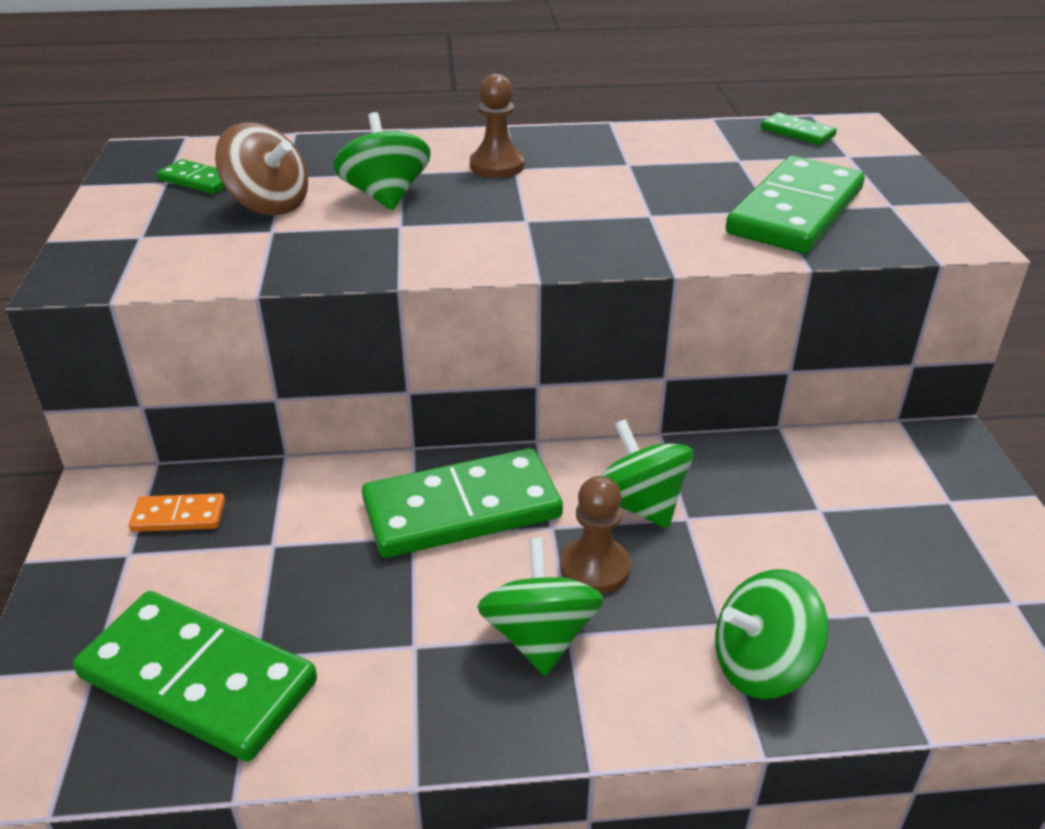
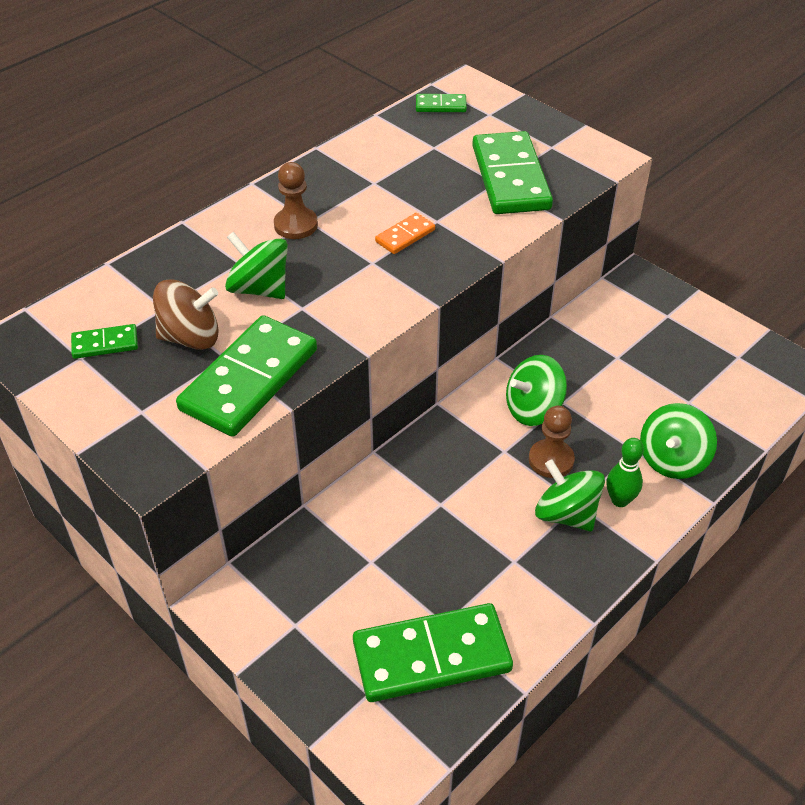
camera: 40 degrees left, 10 degrees up
(179, 516) = (293, 583): orange domino -> orange domino (405, 236)
(462, 509) = (447, 471): green domino -> green domino (249, 379)
(629, 666) = (620, 500): none -> green bowling pin
(640, 504) = (533, 409): green spinning top -> green spinning top turned 45 degrees counterclockwise

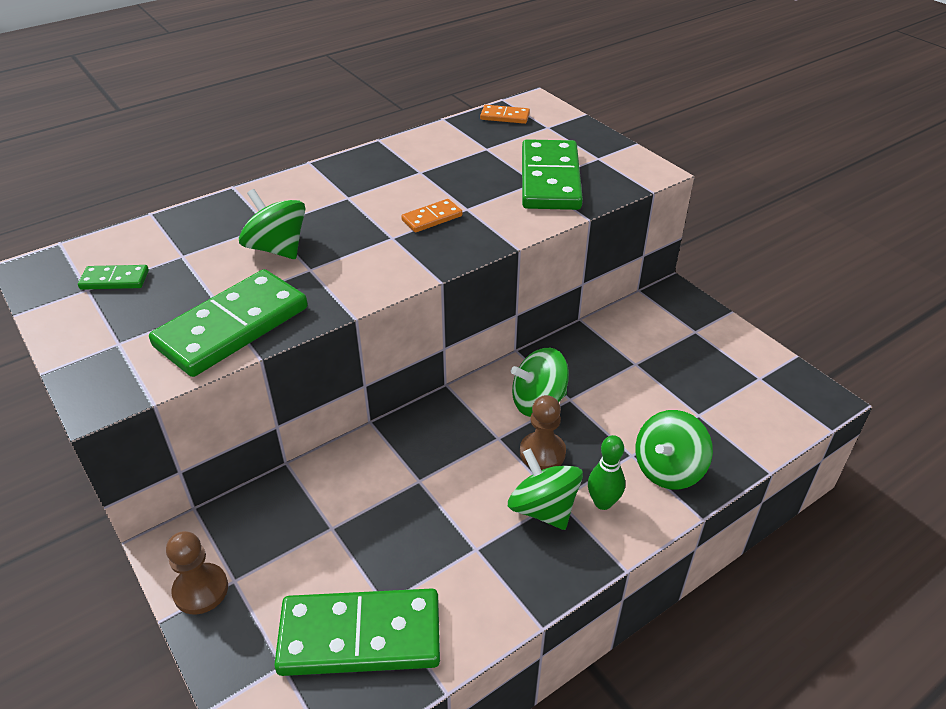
camera: 10 degrees right, 5 degrees down
(190, 337) = (195, 283): brown spinning top -> none
(296, 225) = (333, 199): brown pawn -> brown pawn (201, 590)
(441, 106) = (505, 117): green domino -> orange domino

